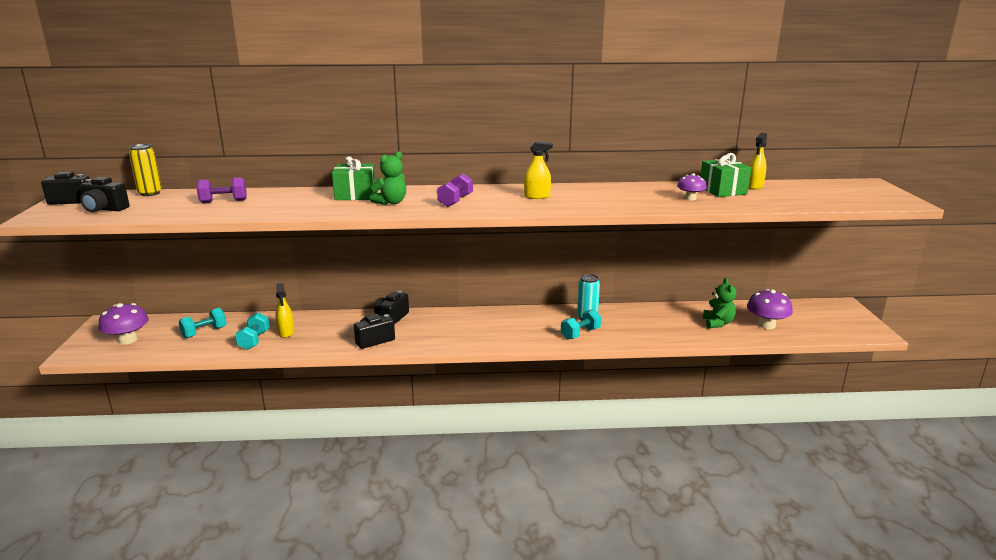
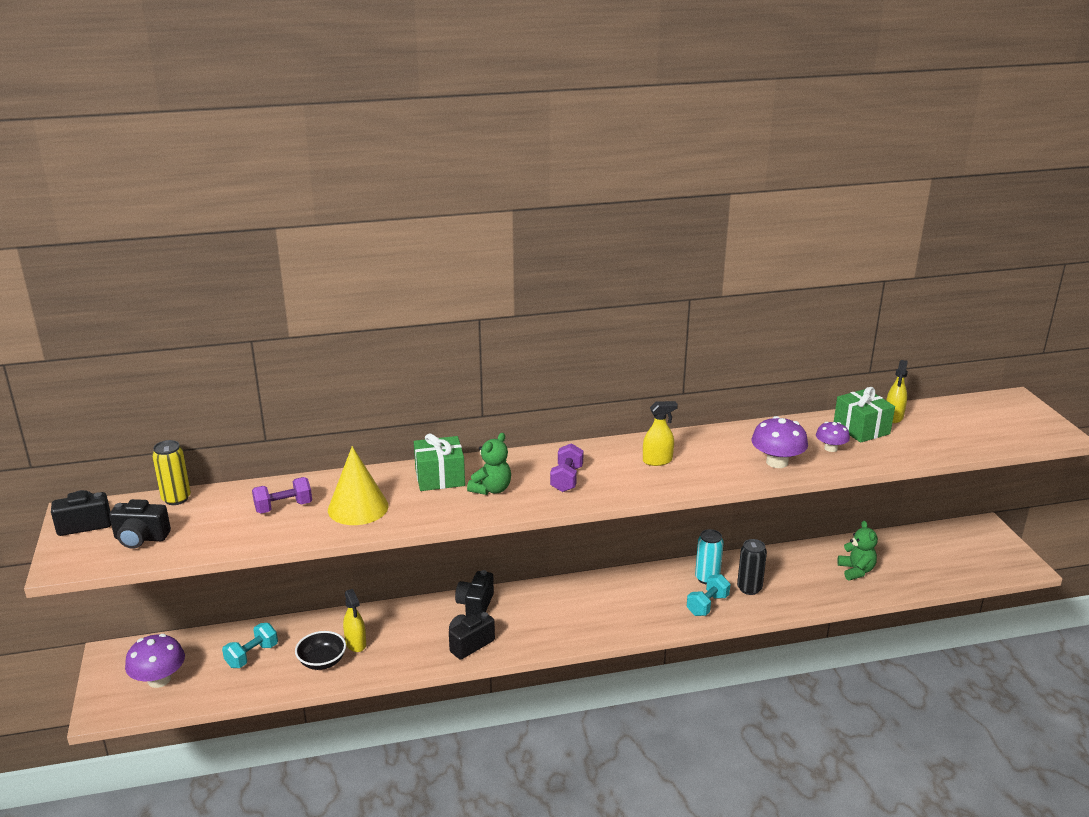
camera: 10 degrees left, 5 degrees up
(254, 340) = (322, 661): turquoise dumbbell -> black bowl
(279, 205) = (358, 507): none -> yellow cone
(620, 326) = (749, 588): none -> black can
(766, 325) = (909, 568): purple mushroom -> purple mushroom (777, 462)

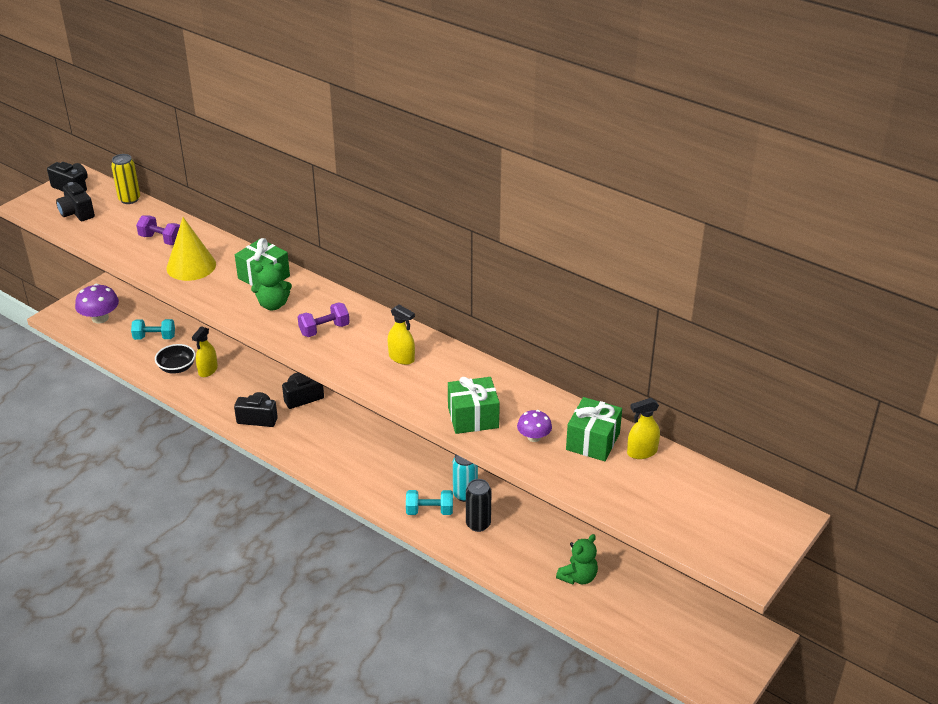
camera: 50 degrees right, 10 degrees up
(777, 462) = (473, 417): purple mushroom -> green gift

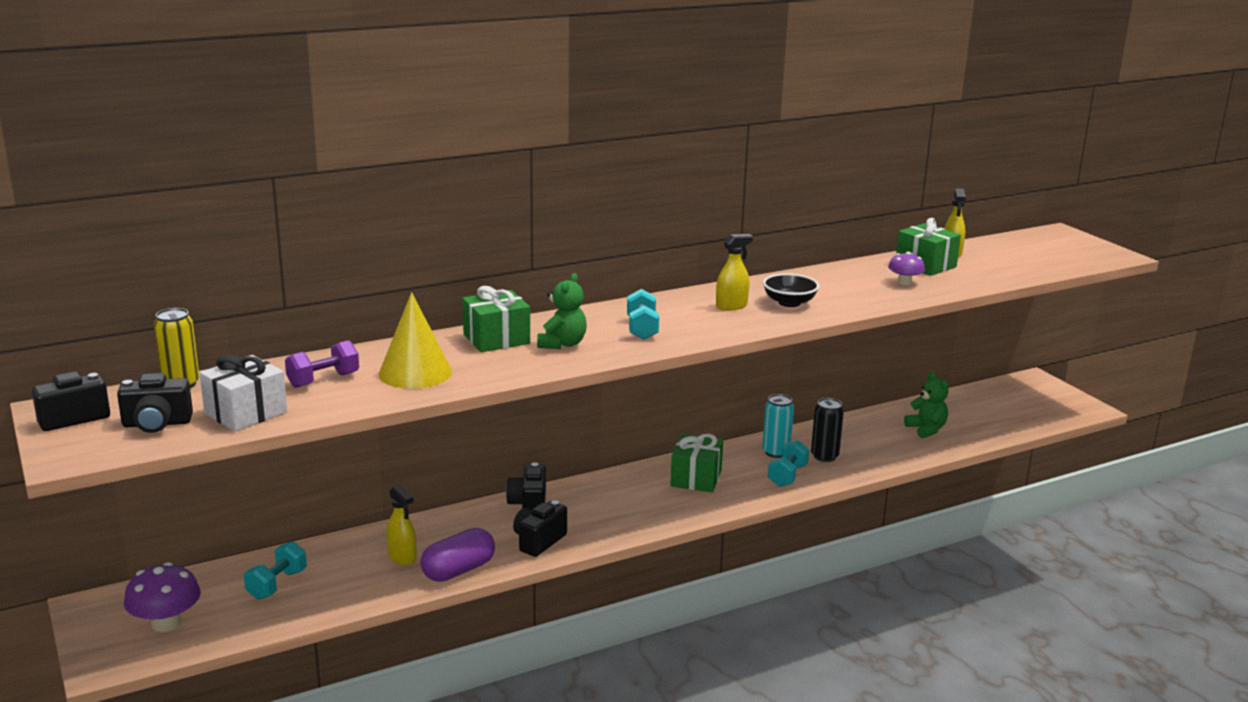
camera: 65 degrees left, 15 degrees down
(104, 233) = (246, 413): none -> white gift
(177, 368) = (369, 579): black bowl -> black bowl (789, 303)
(205, 398) = (458, 570): none -> purple capsule
(324, 329) = (642, 329): purple dumbbell -> turquoise dumbbell
(473, 417) = (857, 297): green gift -> green gift (696, 478)

